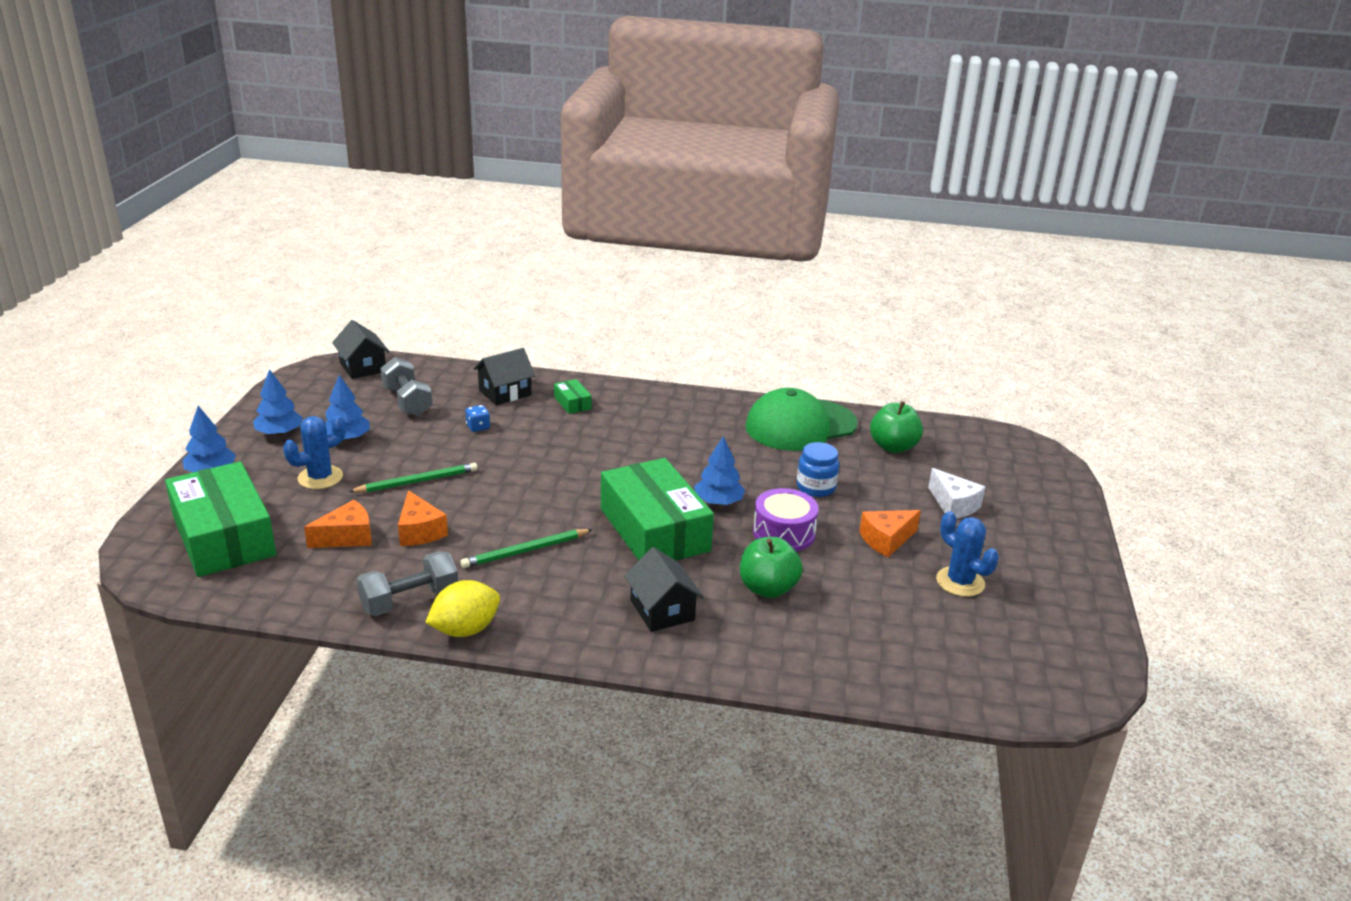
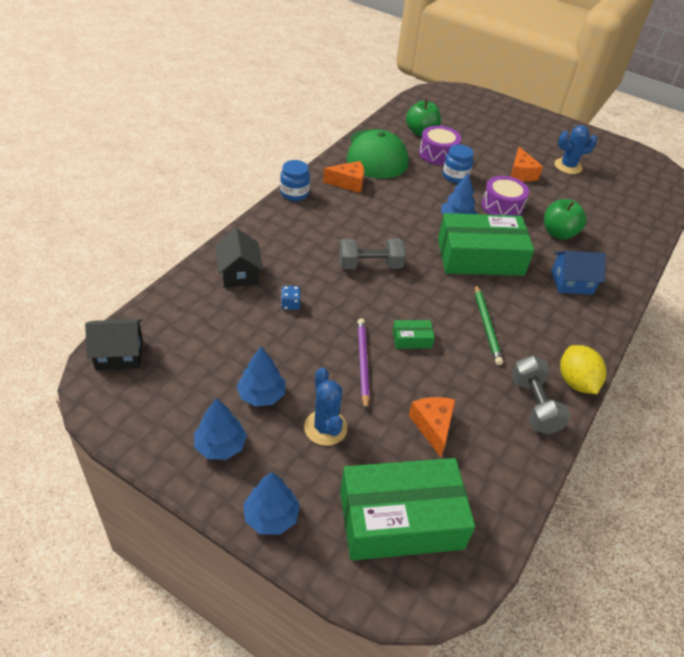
camera: 70 degrees left, 15 degrees up
(407, 402) = (215, 338): grey dumbbell -> grey dumbbell (370, 265)
(417, 481) = (362, 363): green pencil -> purple pencil
(420, 531) = (440, 378): orange cheese -> orange cheese (348, 183)
(572, 403) = (282, 242): green box -> green box (412, 339)
(662, 610) = (571, 282): black house -> blue house
(663, 392) = (294, 193): none -> blue jar
(854, 467) = (437, 154): none -> purple drum
(954, 505) = (493, 138): white cheese -> none

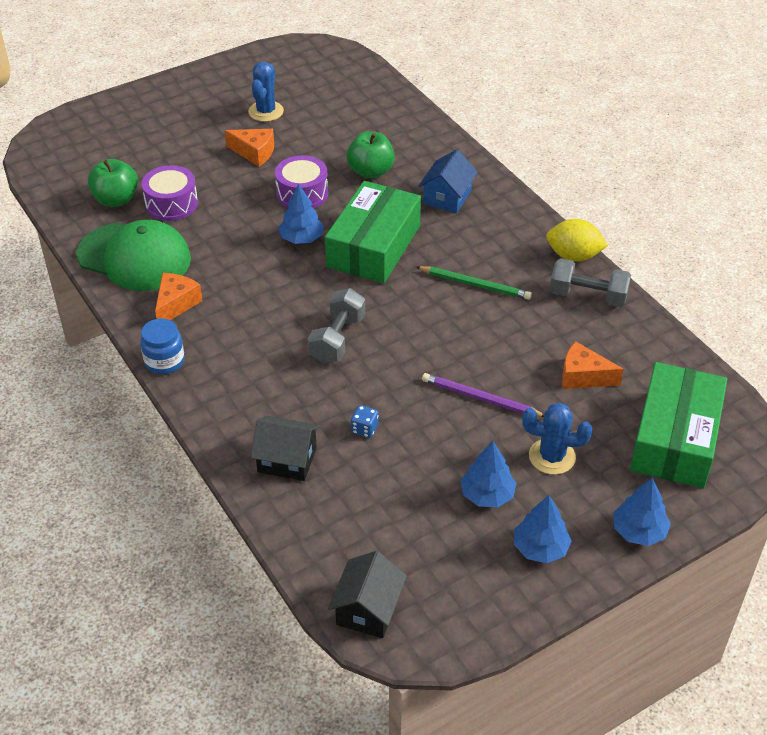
camera: 60 degrees left, 0 degrees up
(412, 339) = (466, 348): green box -> none
(455, 176) = (224, 207): blue jar -> none

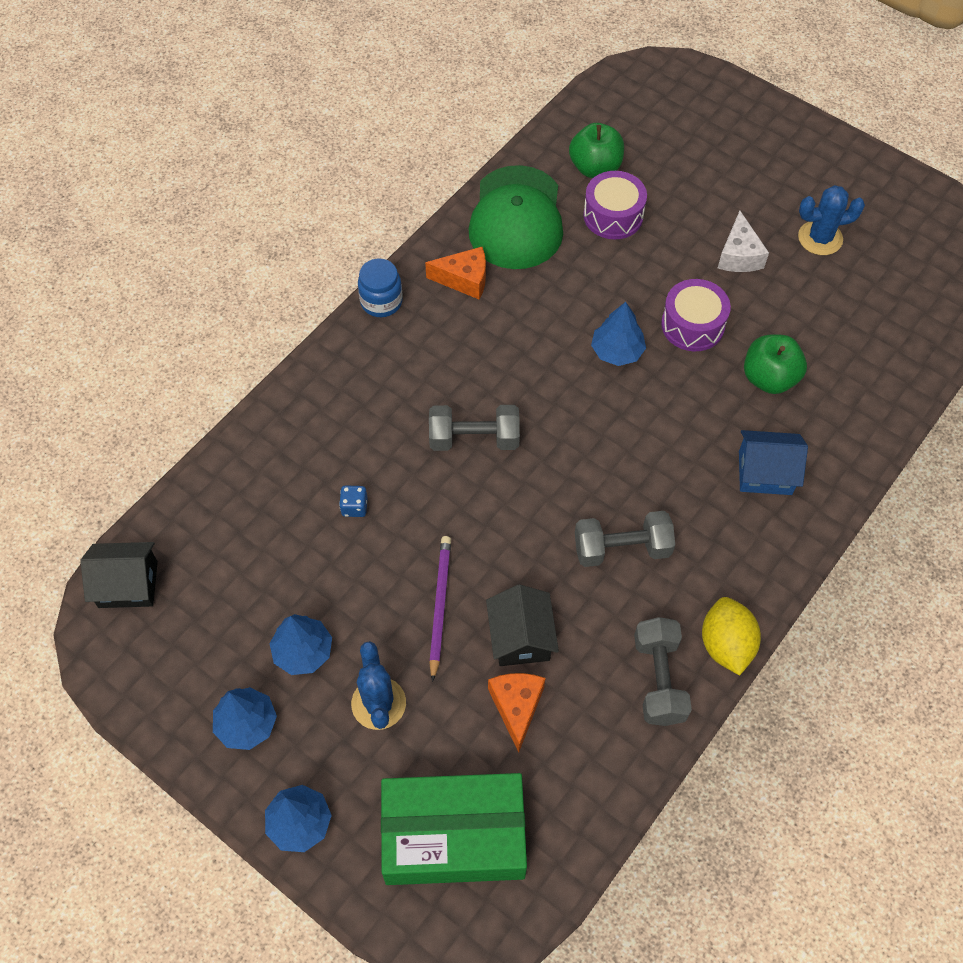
camera: 70 degrees right, 15 degrees up
(254, 153) = (739, 255): orange cheese -> white cheese
(287, 460) = (290, 452): black house -> black house (521, 637)
(374, 246) = (638, 424): green box -> none
(475, 285) = (622, 548): green pencil -> grey dumbbell

